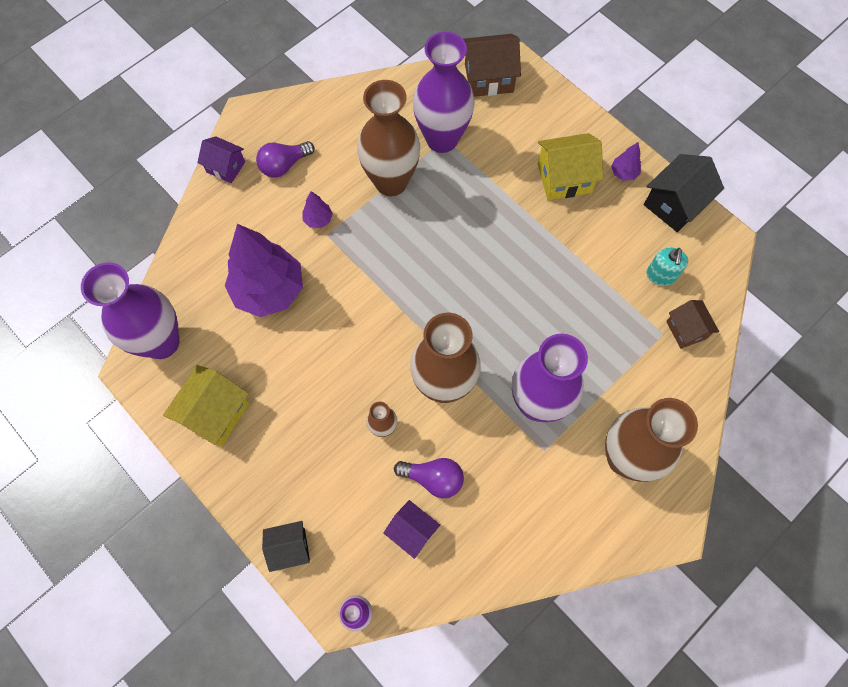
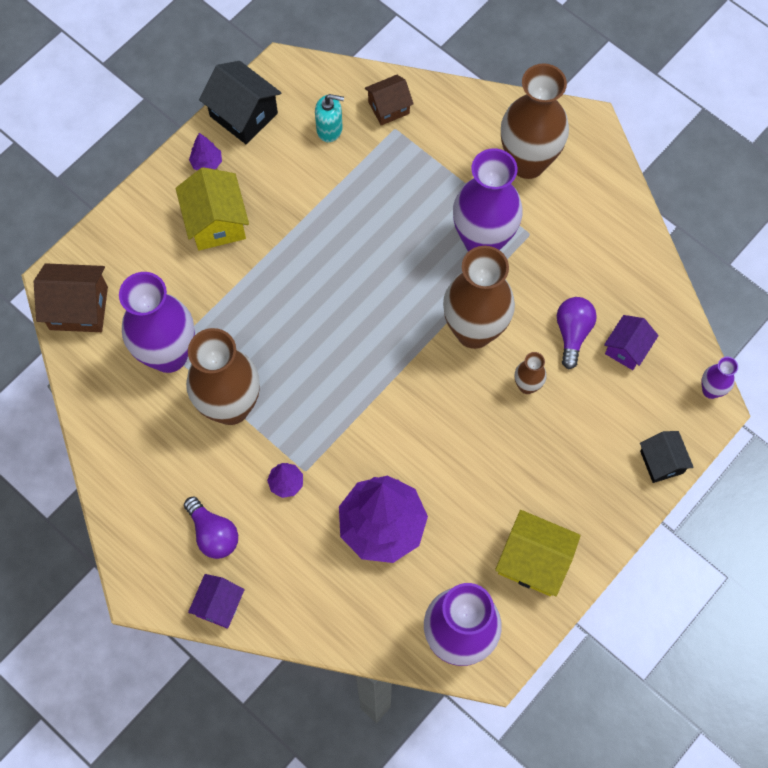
camera: 95 degrees left, 0 degrees up
(488, 78) = (79, 308): brown house -> brown house turned 75 degrees counterclockwise

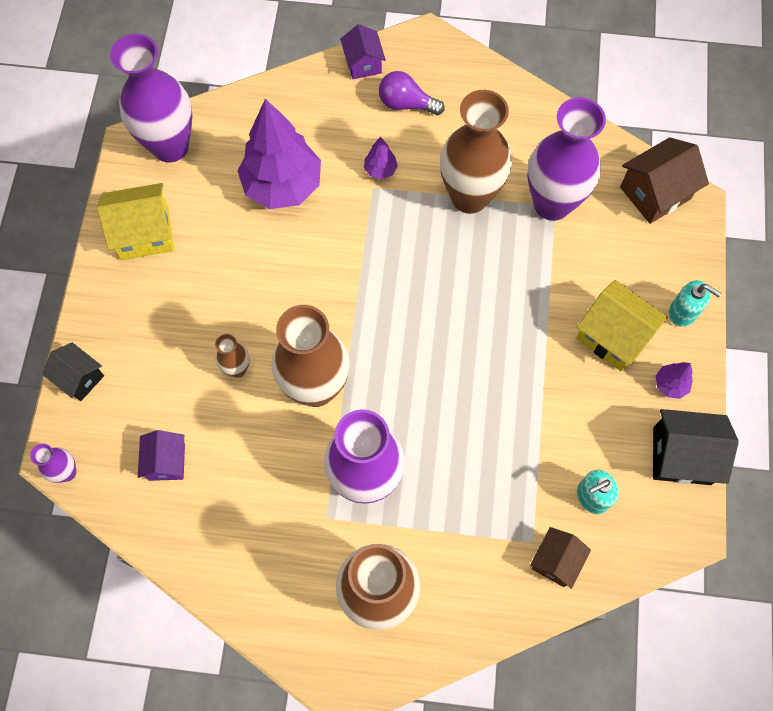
camera: 145 degrees right, 0 degrees up
(148, 205) = (683, 312): none -> turquoise soap dispenser
(572, 333) = (226, 444): purple light bulb -> none

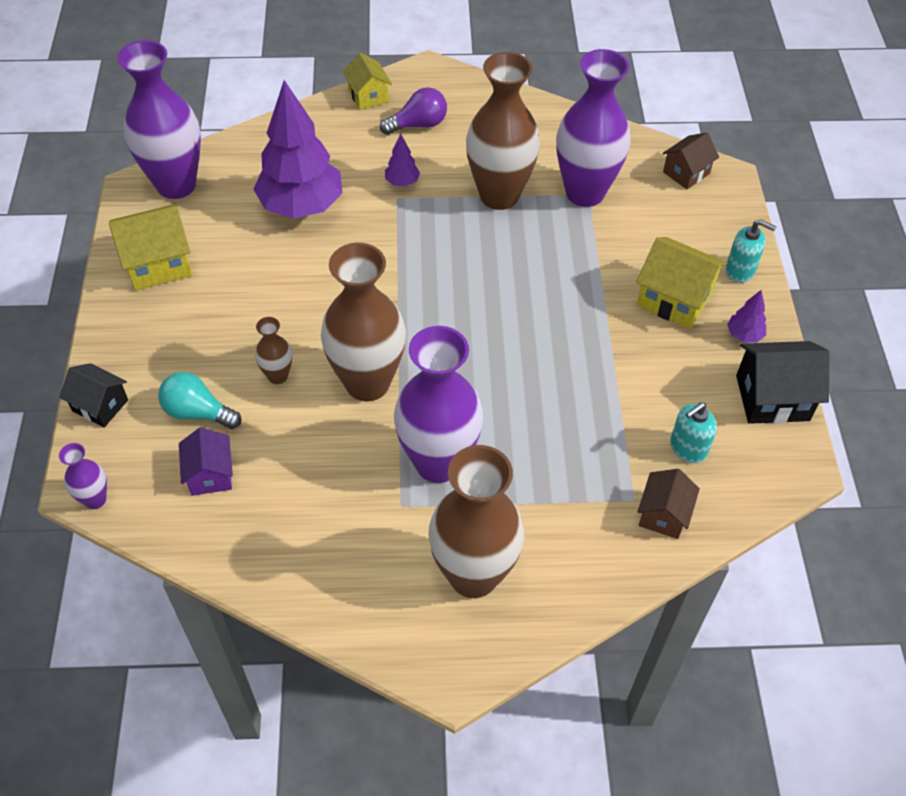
camera: 10 degrees left, 15 degrees down
(163, 397) = (197, 412): none -> turquoise light bulb
(363, 63) = (368, 96): purple house -> yellow house
(406, 104) = (418, 124): purple light bulb -> purple light bulb turned 150 degrees clockwise
(655, 193) = (686, 173): brown house -> brown house, size x0.64

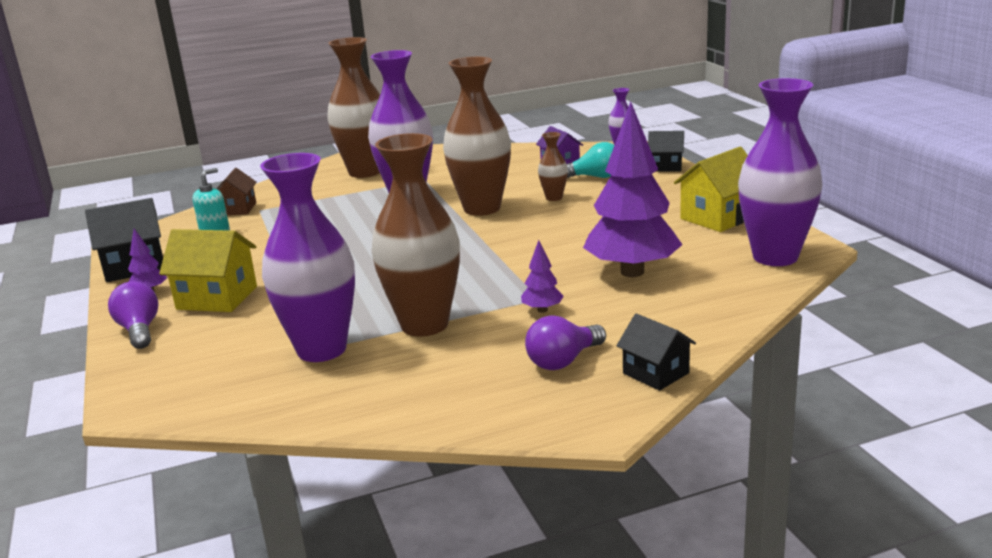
camera: 165 degrees right, 30 degrees down
(368, 96) = (656, 373): yellow house -> black house
(686, 173) = (187, 397): brown house -> none
(740, 270) = (139, 330): turquoise soap dispenser -> purple light bulb

